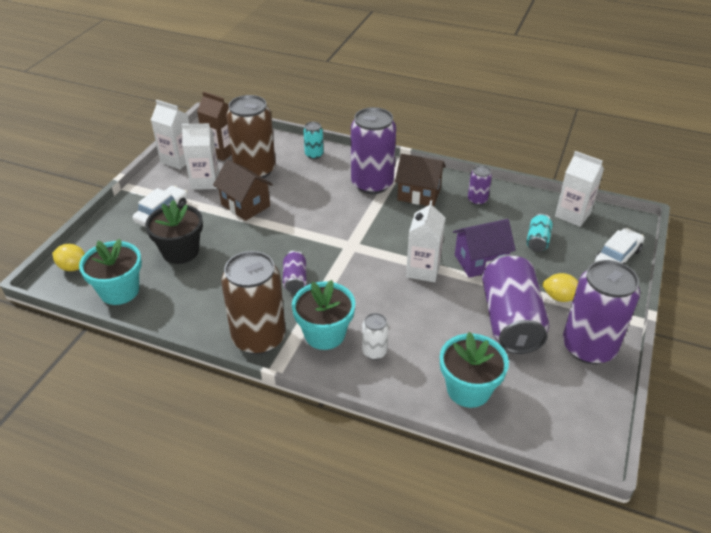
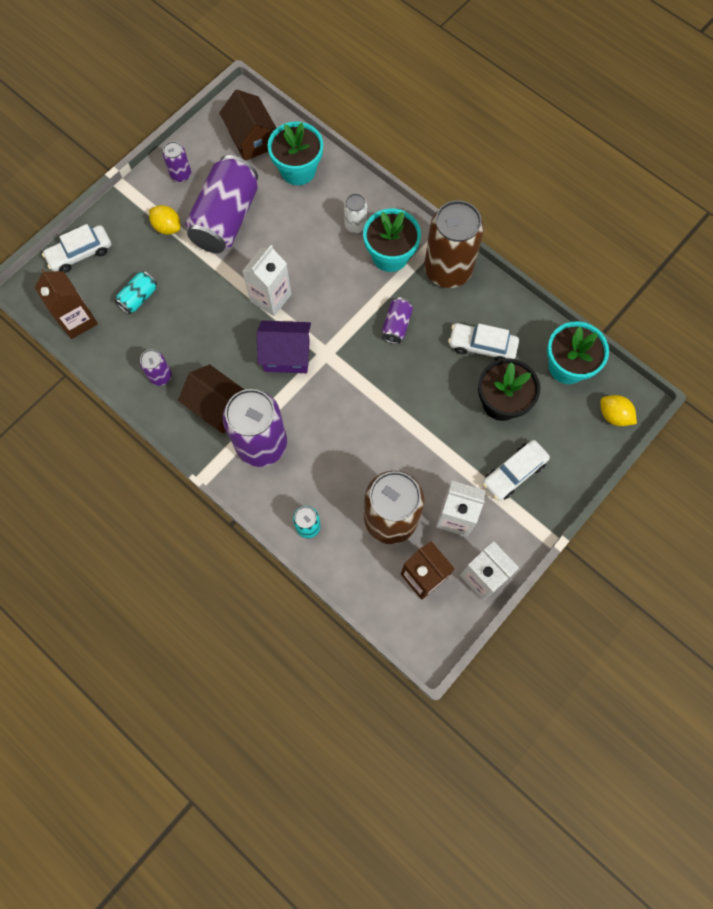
camera: 160 degrees left, 30 degrees up
(207, 285) = (482, 346): none -> white car
(245, 205) = (418, 455): brown house -> brown house (251, 140)
(480, 262) = (211, 290): purple house -> purple house (287, 355)
(572, 215) = (77, 320): white carton -> brown carton
(588, 347) = (181, 174): purple can -> purple can, size x0.46

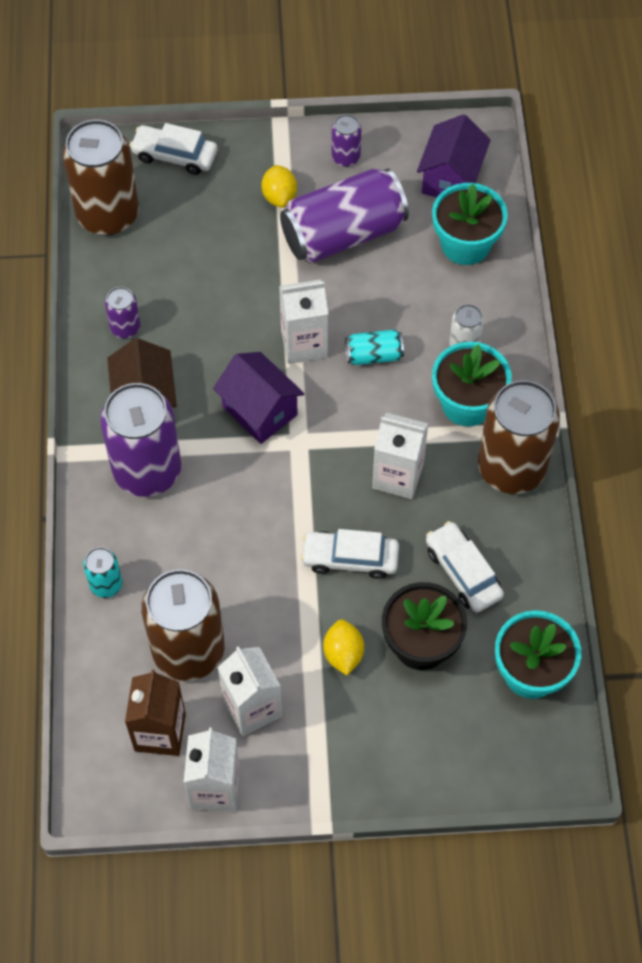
camera: 45 degrees right, 10 degrees down
(77, 320) = (108, 214): brown carton -> brown can
(139, 297) = (183, 240): turquoise can -> turquoise can (374, 355)
(251, 140) = (451, 178): brown house -> purple house
(396, 325) = (397, 476): purple can -> white carton
(513, 473) = (356, 722): white car -> white car (350, 558)
(613, 415) = (525, 765): yellow lemon -> yellow lemon (343, 654)

